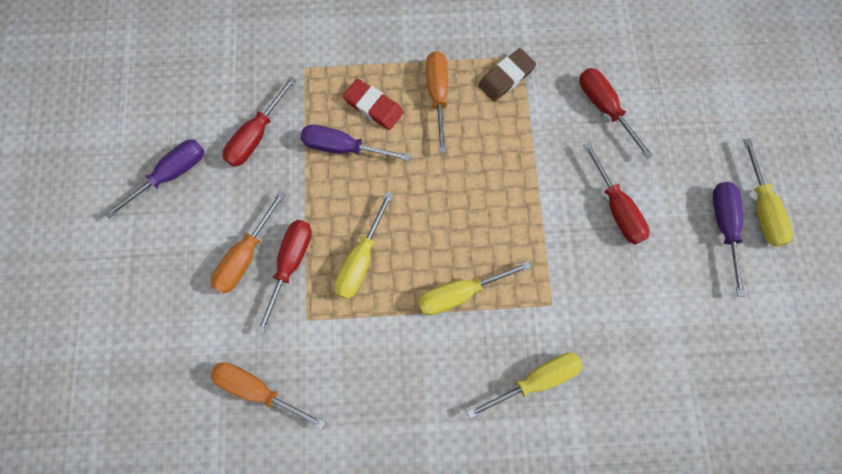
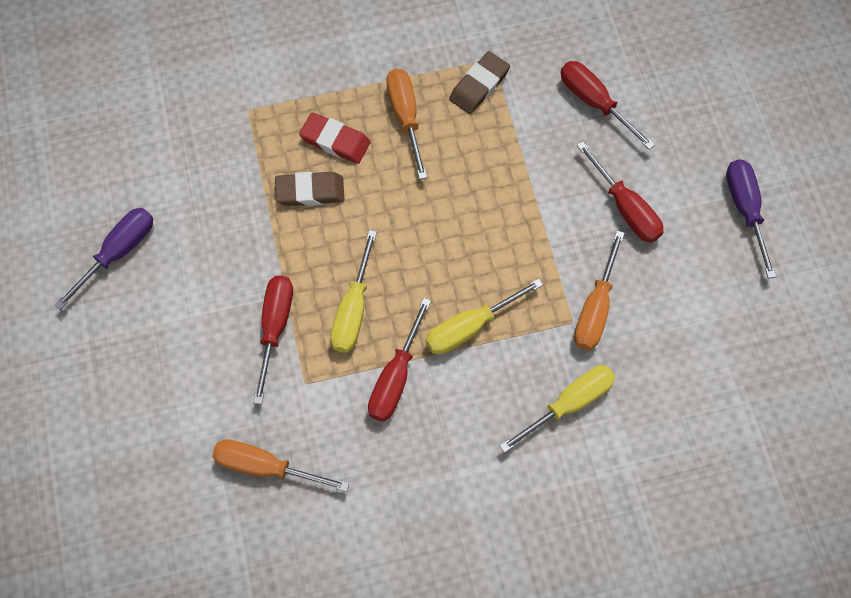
camera: 10 degrees left, 5 degrees down
(245, 256) = (222, 327): orange screwdriver -> orange screwdriver (595, 308)
(256, 135) = (207, 193): red screwdriver -> red screwdriver (396, 377)
(343, 148) = (310, 191): purple screwdriver -> brown eraser
(761, 208) = (782, 183): yellow screwdriver -> none

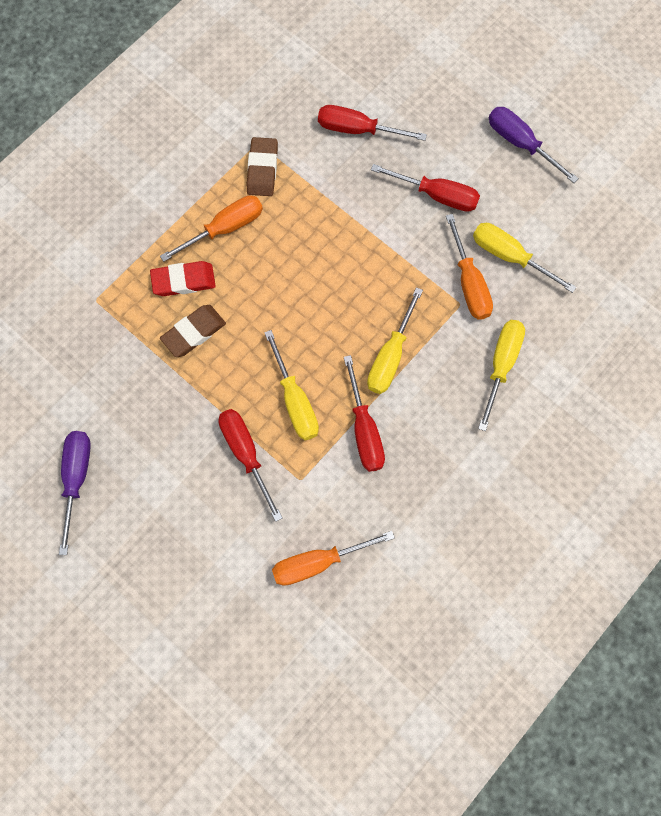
camera: 35 degrees left, 5 degrees up
(405, 117) = (224, 228): orange screwdriver -> orange screwdriver turned 105 degrees clockwise
(654, 309) = (510, 257): none -> yellow screwdriver

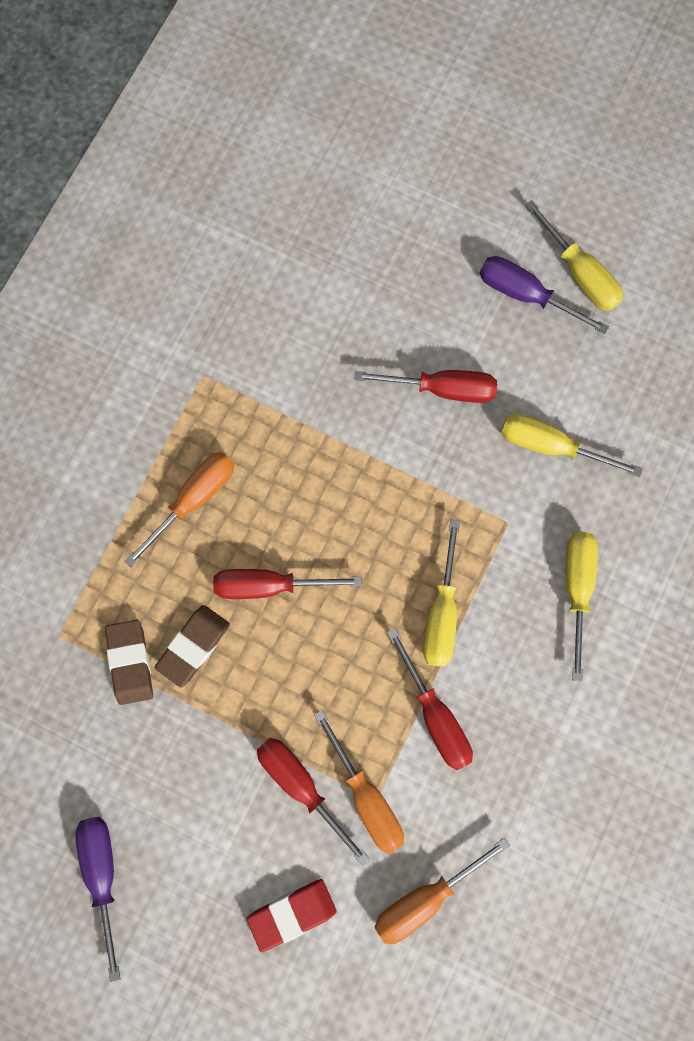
camera: 15 degrees left, 5 degrees up
(183, 281) = (162, 582): red eraser -> red eraser (292, 913)
(262, 169) = (219, 409): brown eraser -> brown eraser (130, 662)
(295, 400) = (341, 700): yellow screwdriver -> yellow screwdriver (579, 273)
(358, 130) = (322, 327): red screwdriver -> red screwdriver (270, 585)
(469, 283) = (511, 493): orange screwdriver -> orange screwdriver (366, 796)

